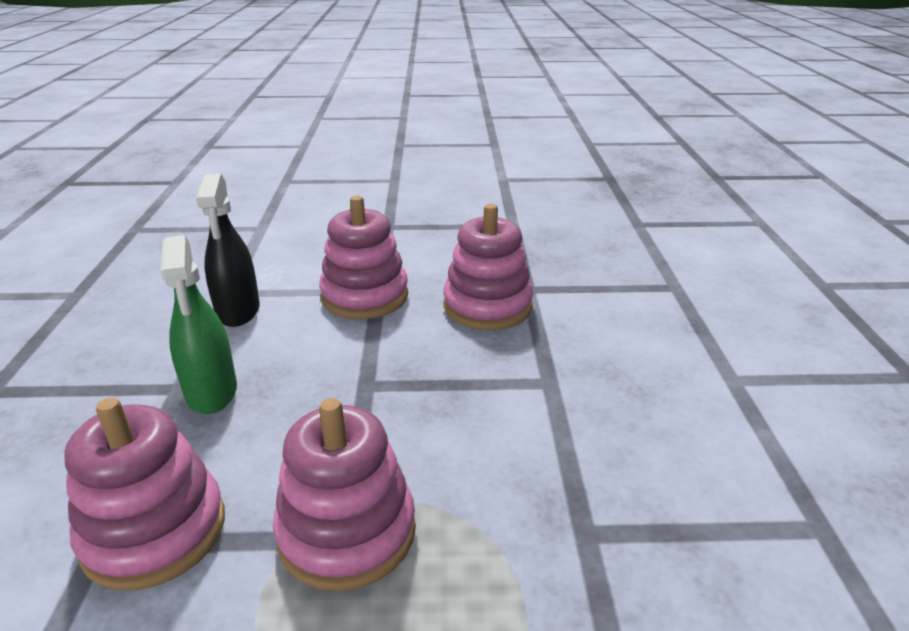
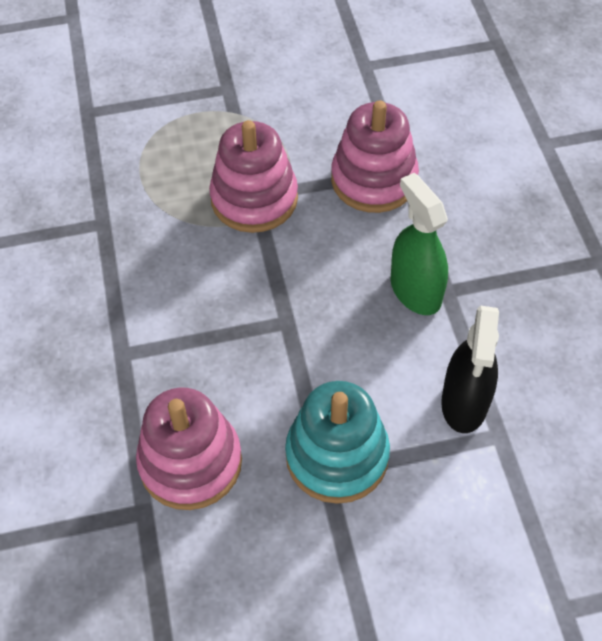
camera: 170 degrees right, 25 degrees up
(238, 311) = (464, 403): black spray bottle -> black spray bottle turned 150 degrees counterclockwise
(365, 296) = (337, 456): pink stacking toy -> turquoise stacking toy

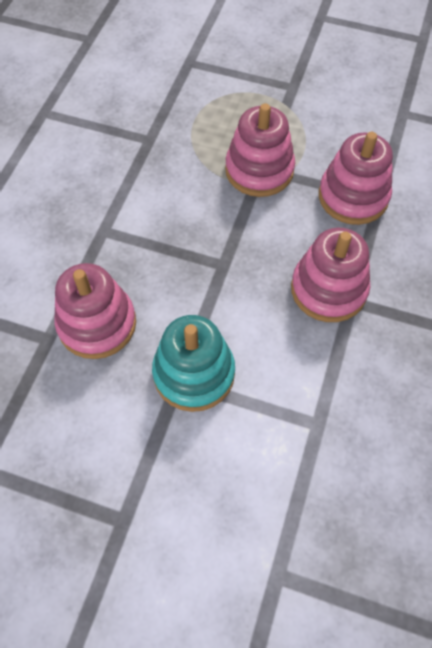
camera: 30 degrees right, 5 degrees up
(415, 290) = (328, 289): green spray bottle -> pink stacking toy
(464, 403) = (309, 387): black spray bottle -> none

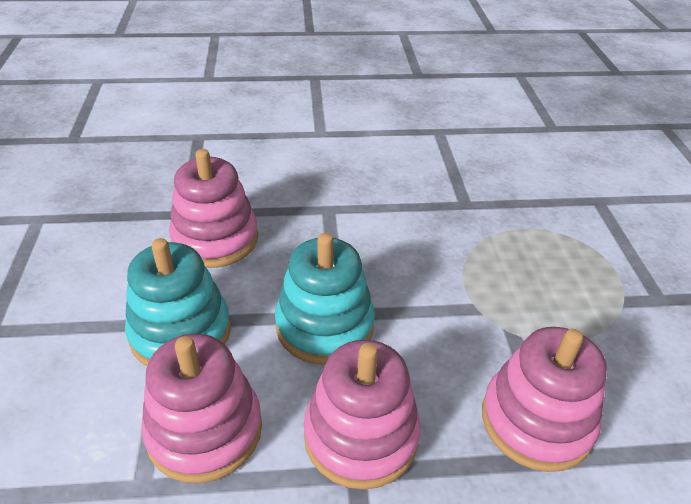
camera: 65 degrees right, 20 degrees down
(231, 278) = (324, 326): none -> turquoise stacking toy
(259, 170) = (499, 305): pink stacking toy -> pink stacking toy (204, 430)

